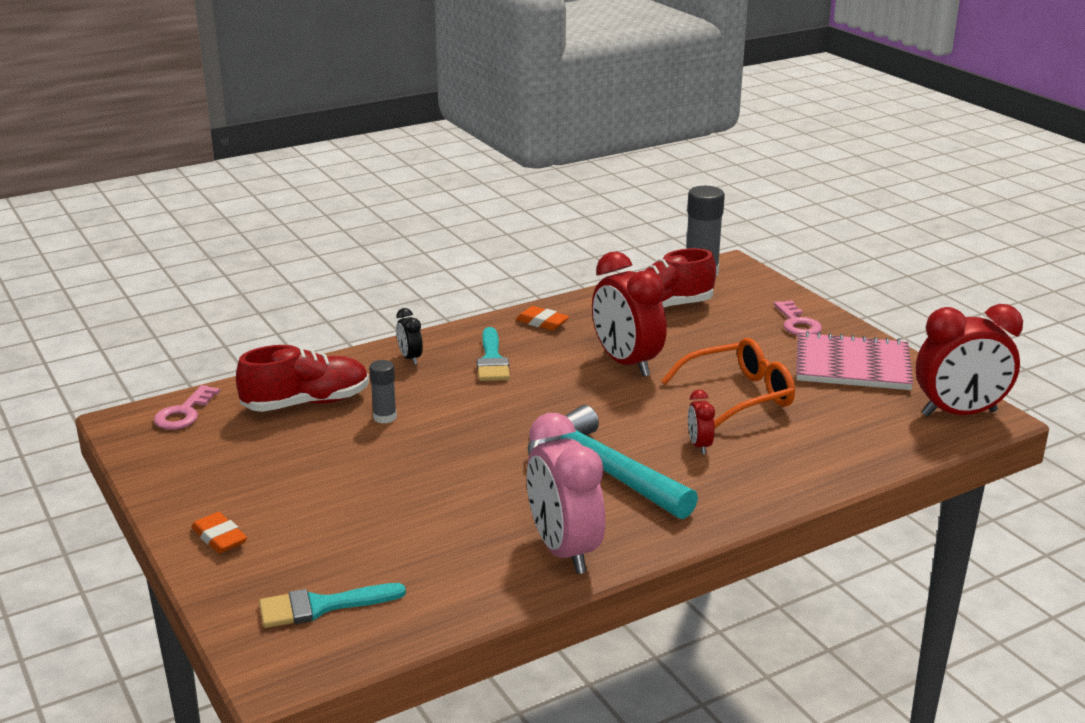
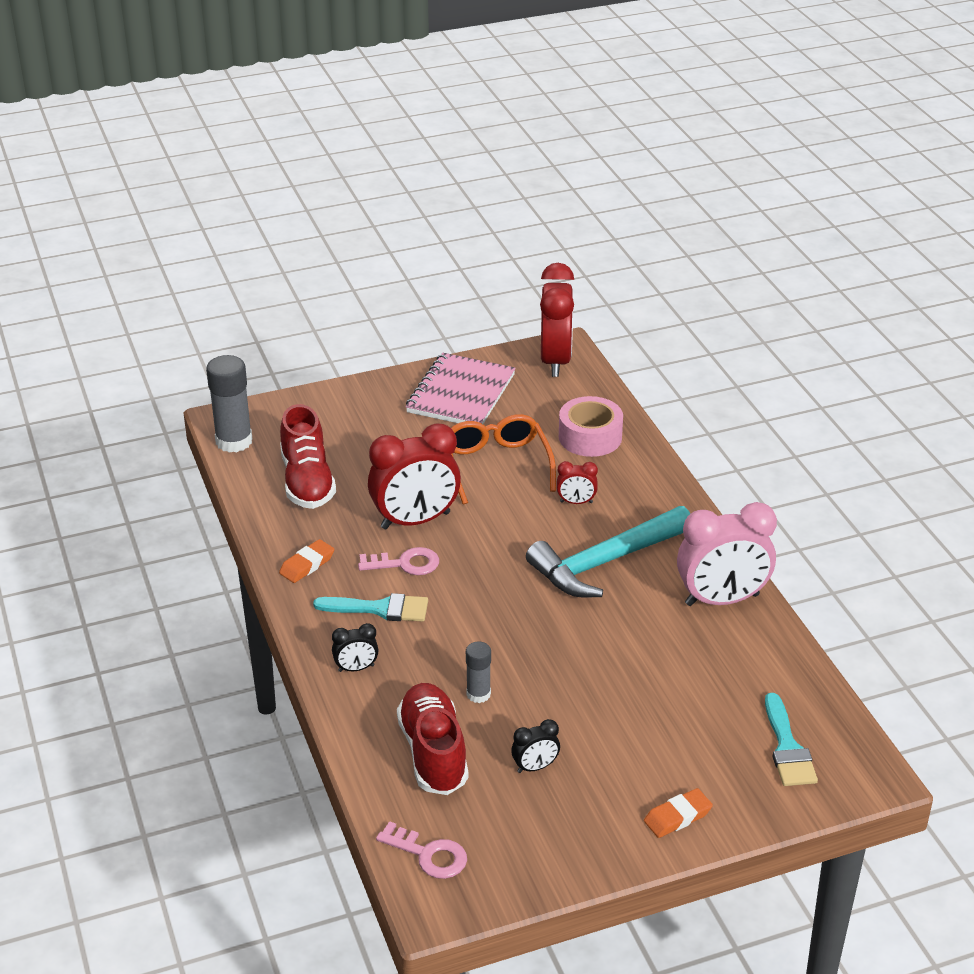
camera: 80 degrees left, 10 degrees up
(289, 454) = (535, 767): none -> black clock
(797, 323) = (370, 405): pink key -> pink key (405, 563)
(824, 446) = (590, 437): none -> pink tape

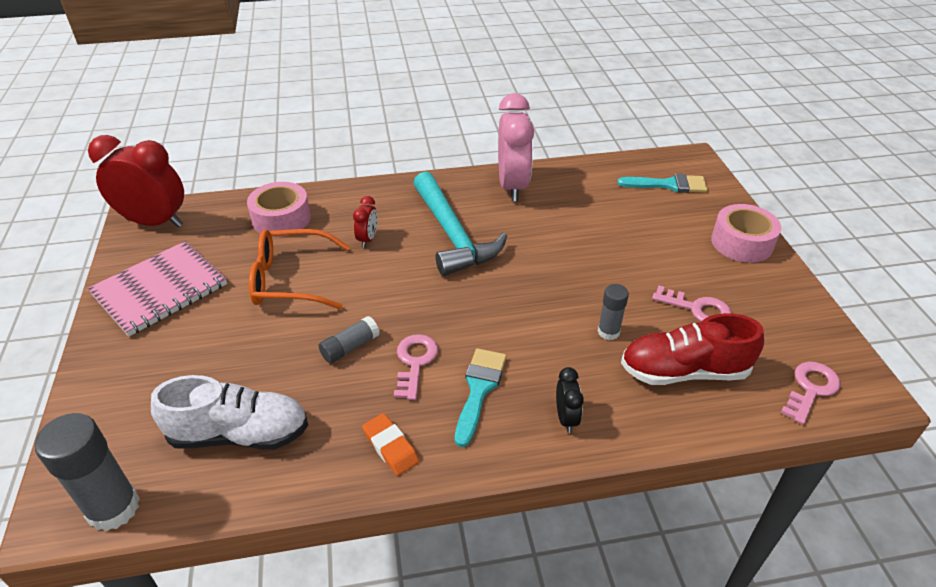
camera: 80 degrees left, 5 degrees up
(307, 481) = (239, 434): red shoe -> white shoe
(415, 521) = (350, 347): red clock -> grey glue stick
(460, 393) = (160, 290): pink notebook -> pink notebook turned 75 degrees counterclockwise
(535, 767) = (697, 308): black clock -> pink key
(677, 817) = (742, 243): orange eraser -> pink tape

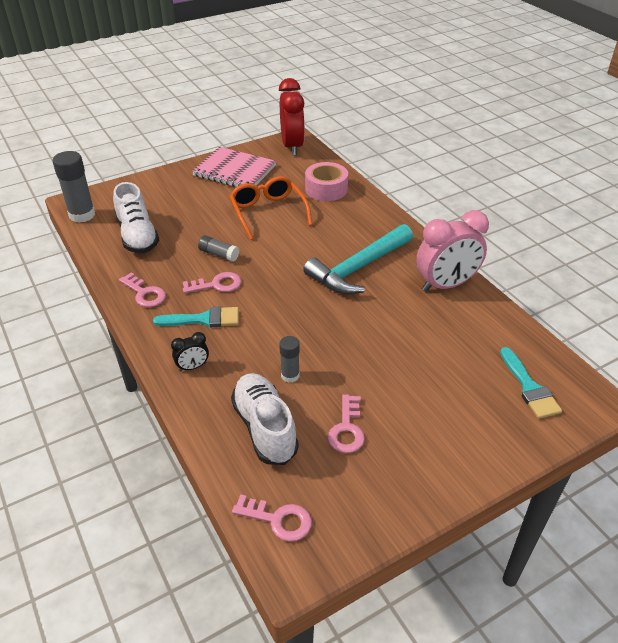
camera: 70 degrees right, 0 degrees up
(368, 239) = (327, 231): red clock -> none
(390, 447) = (144, 293): orange eraser -> pink key
(684, 371) = (265, 428): red shoe -> white shoe
(742, 243) = (468, 456): pink tape -> none

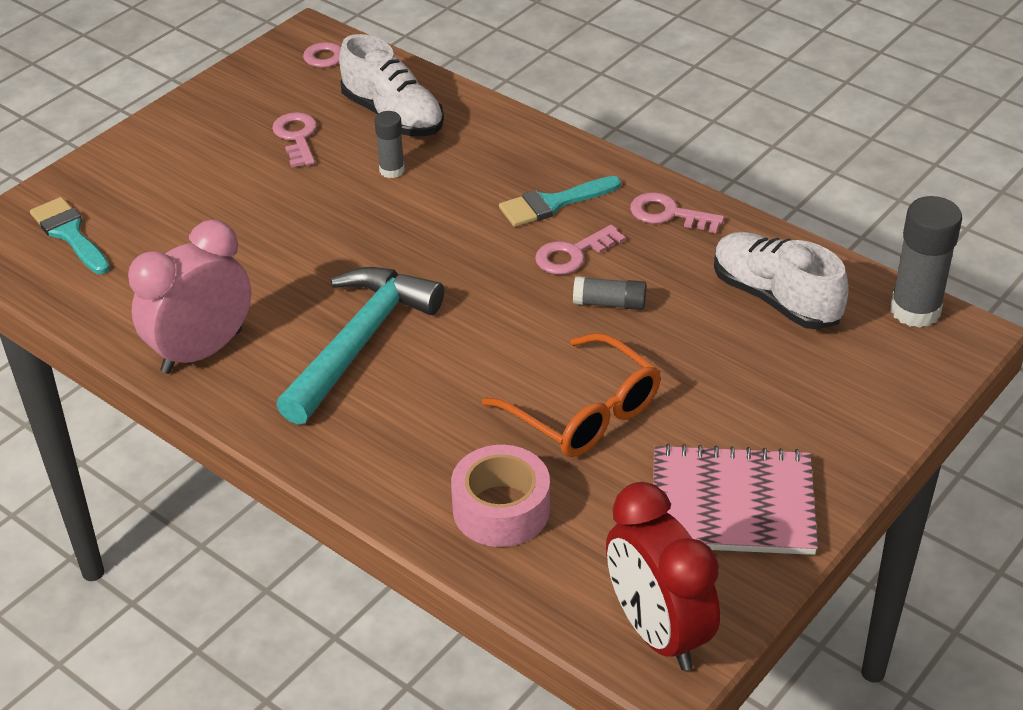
camera: 160 degrees right, 0 degrees up
(192, 367) = (522, 149): black clock -> none

